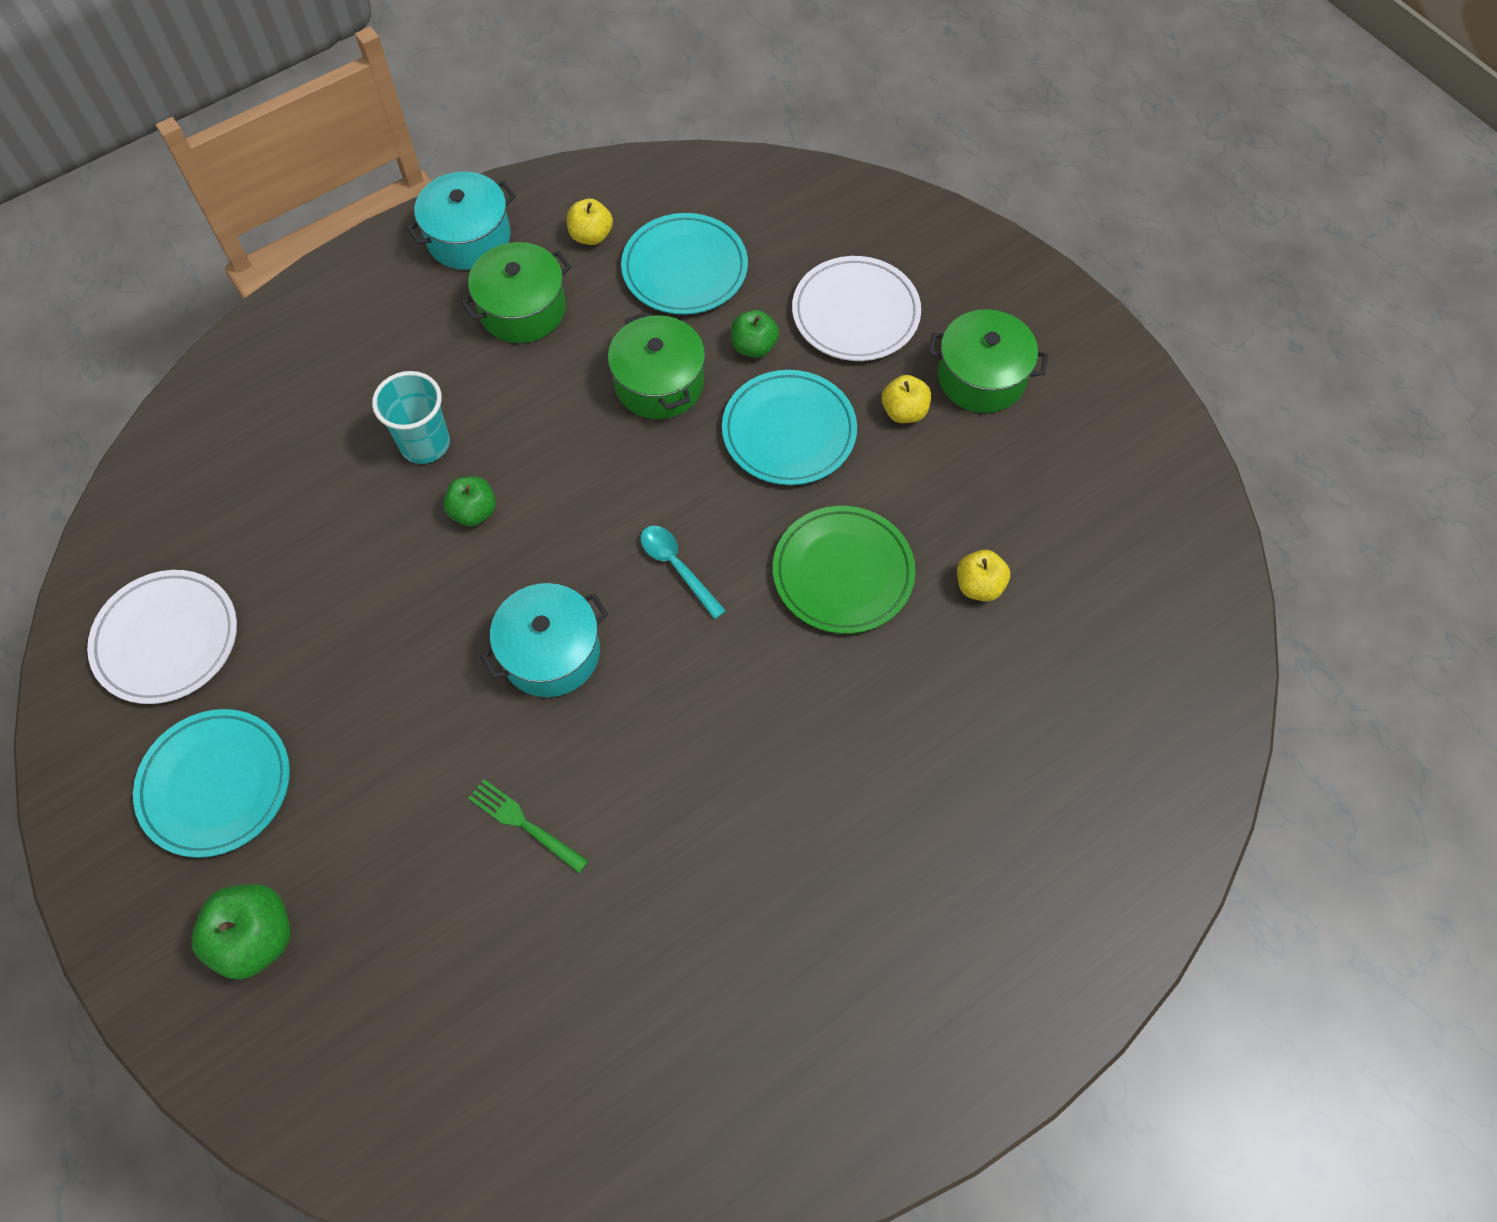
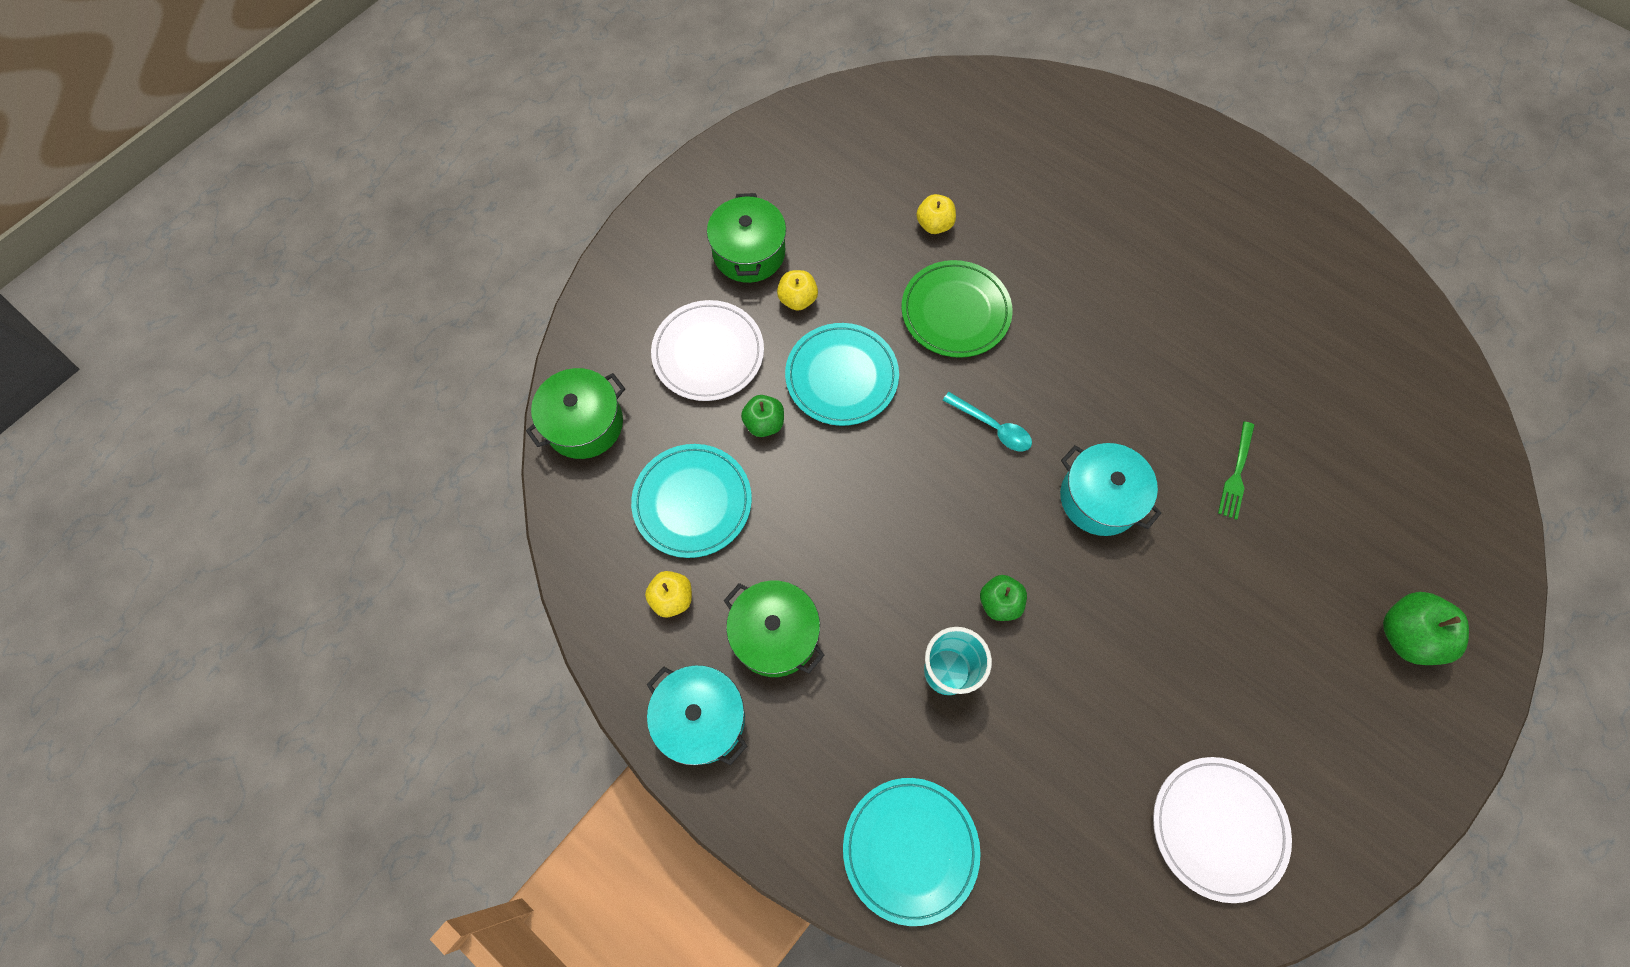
camera: 105 degrees left, 5 degrees up
(215, 785) = (1315, 721): turquoise plate -> turquoise plate (910, 849)
(659, 383) = (823, 489): green pot -> green pot (584, 424)
(677, 567) = (992, 427): turquoise spoon -> turquoise spoon turned 90 degrees counterclockwise

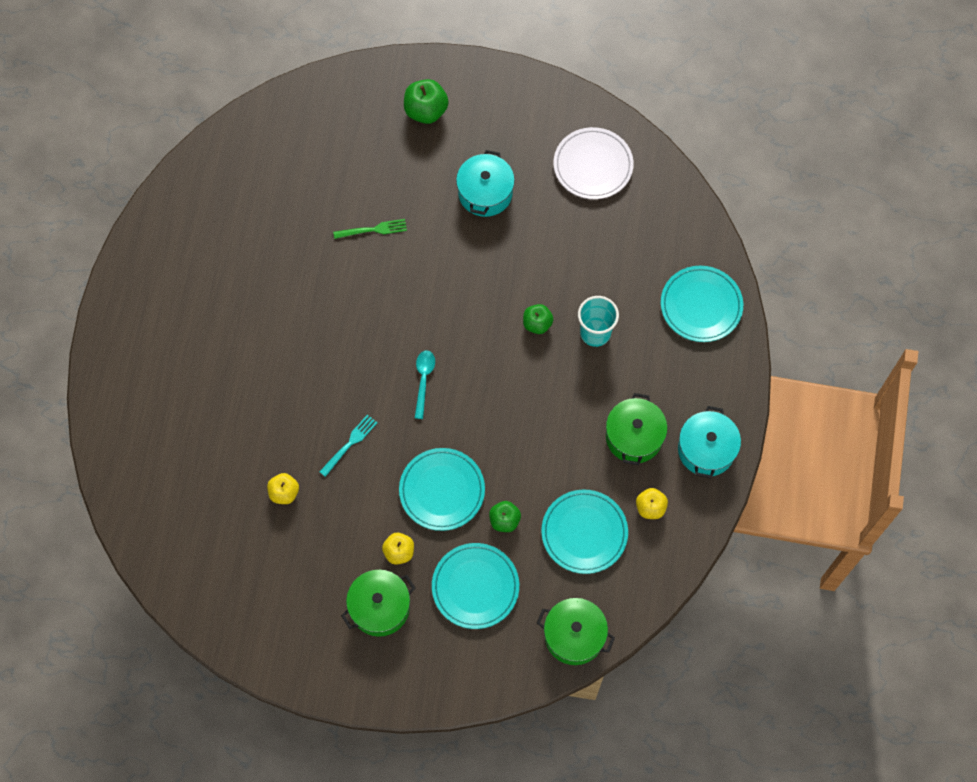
camera: 120 degrees left, 0 degrees up
(708, 353) = (475, 587): white plate -> turquoise plate
(955, 312) = (350, 444): green plate -> turquoise fork
(1099, 498) = (436, 298): turquoise pot -> turquoise pot (485, 193)

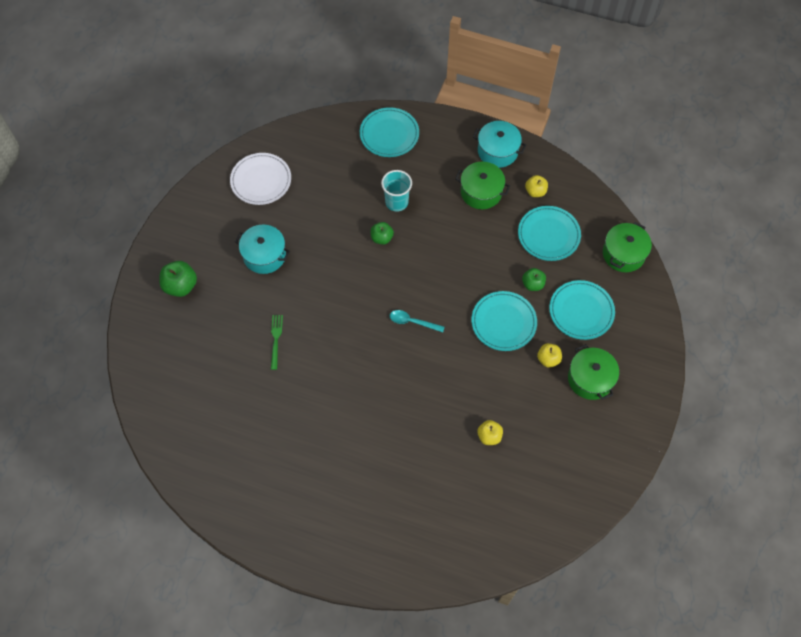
camera: 80 degrees left, 5 degrees down
(350, 444) = (455, 382): turquoise fork -> none

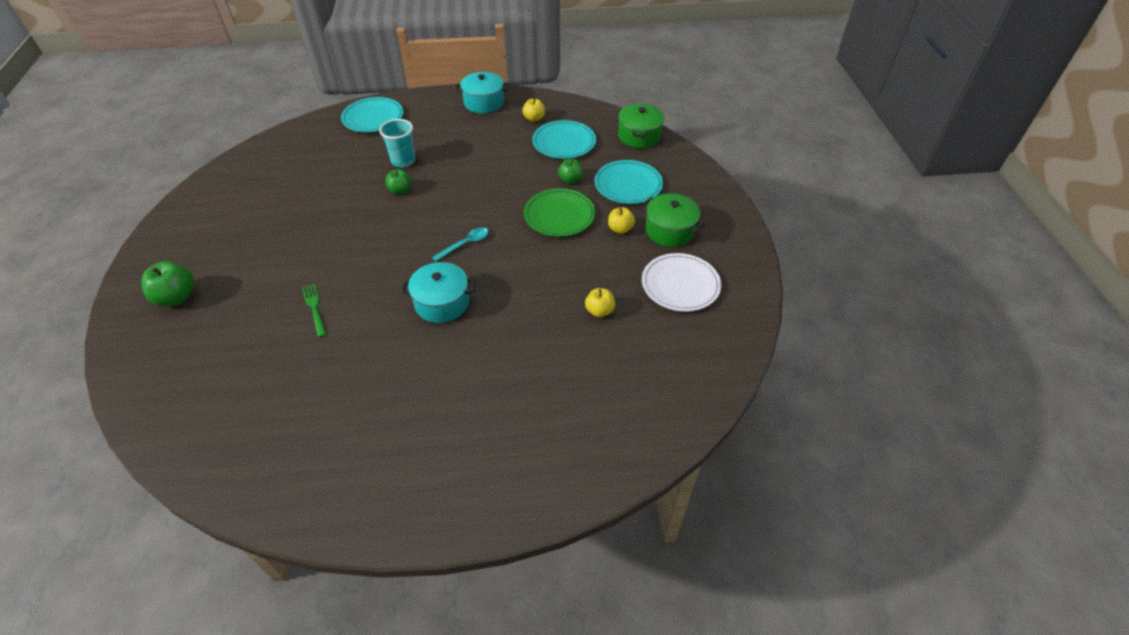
camera: 25 degrees left, 15 degrees down
(261, 181) = (248, 184): white plate -> white plate (680, 285)
(264, 255) = (274, 241): turquoise pot -> turquoise pot (442, 303)
(412, 322) = (465, 244): turquoise spoon -> turquoise spoon turned 150 degrees clockwise
(481, 192) = (483, 132): green pot -> none
(503, 322) = (559, 215): turquoise plate -> green plate

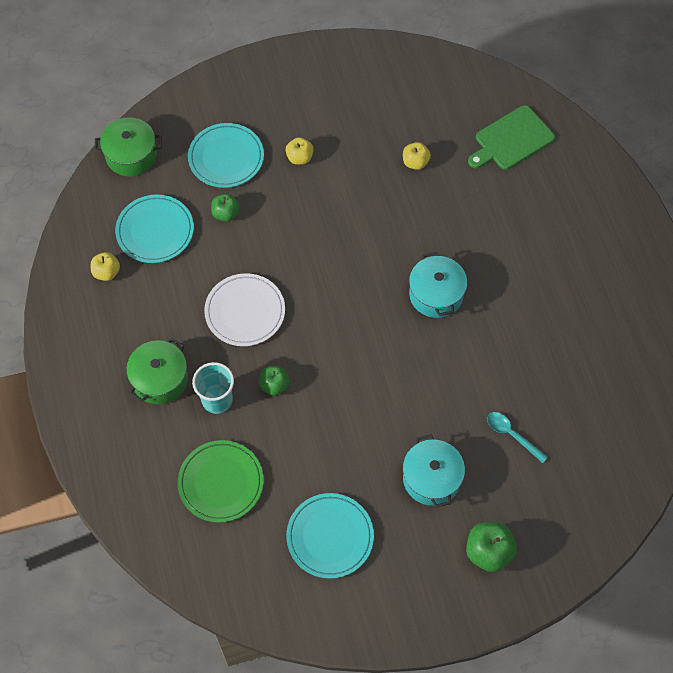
camera: 100 degrees left, 15 degrees up
(314, 308) = (470, 407): green fork -> none
(373, 118) = (127, 468): turquoise plate -> turquoise plate (330, 537)
(465, 244) = (350, 294): turquoise spoon -> turquoise spoon (512, 435)
(484, 102) = (75, 339): turquoise pot -> turquoise pot (431, 478)
(559, 215) = (289, 215): green plate -> green plate (221, 482)
(615, 403) = (511, 139): none -> green cutting board
(670, 230) = (294, 115): green pot -> green pot (160, 379)
(680, 285) = (368, 103): white plate -> white plate (245, 312)

